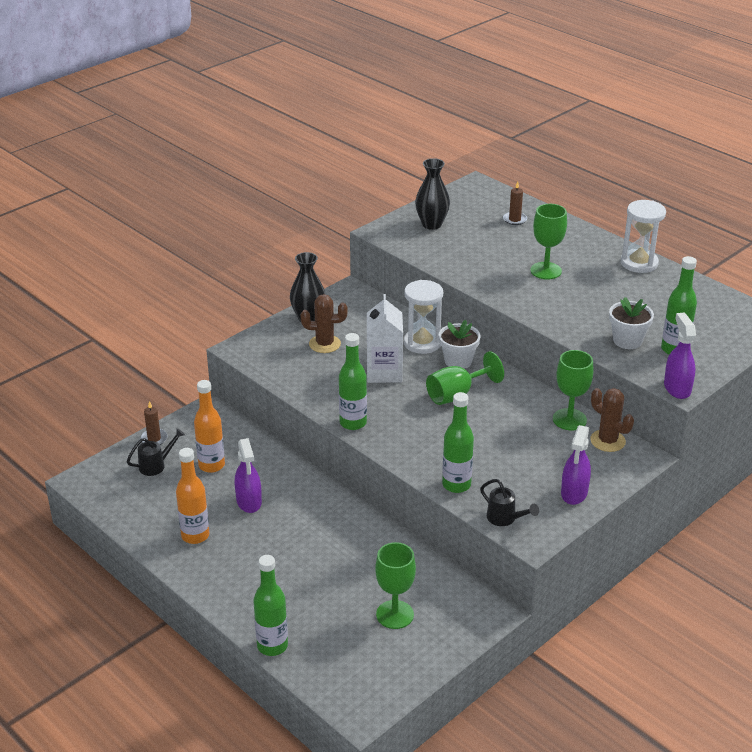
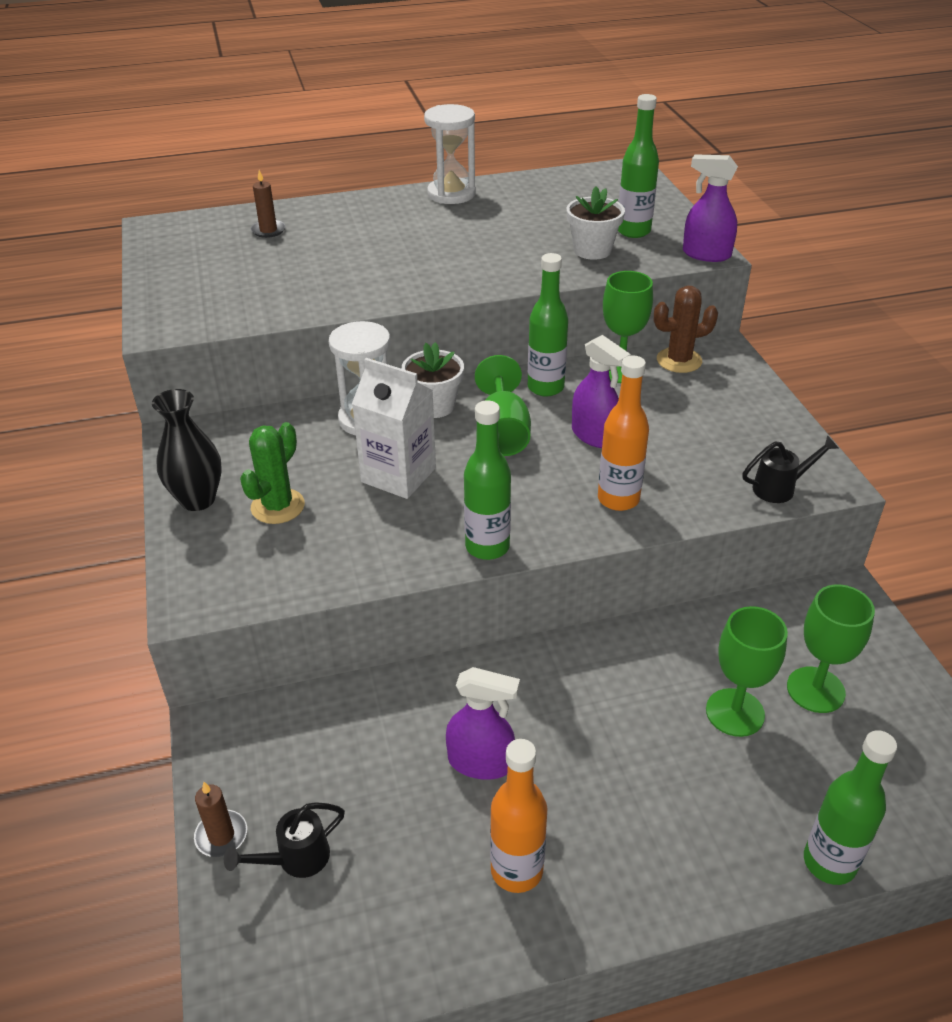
camera: 60 degrees left, 5 degrees up
(156, 465) = (295, 859): black watering can -> black watering can turned 120 degrees counterclockwise
(211, 465) = (357, 778): orange bottle -> orange bottle (618, 499)
(324, 344) = (278, 506): brown cactus -> green cactus
(431, 224) = (199, 286): black vase -> none
(456, 485) = (689, 502): green bottle -> green bottle (545, 387)
(546, 271) = (401, 249): green goblet -> green goblet (735, 712)
(574, 493) = (760, 418): purple spray bottle -> purple spray bottle (594, 435)

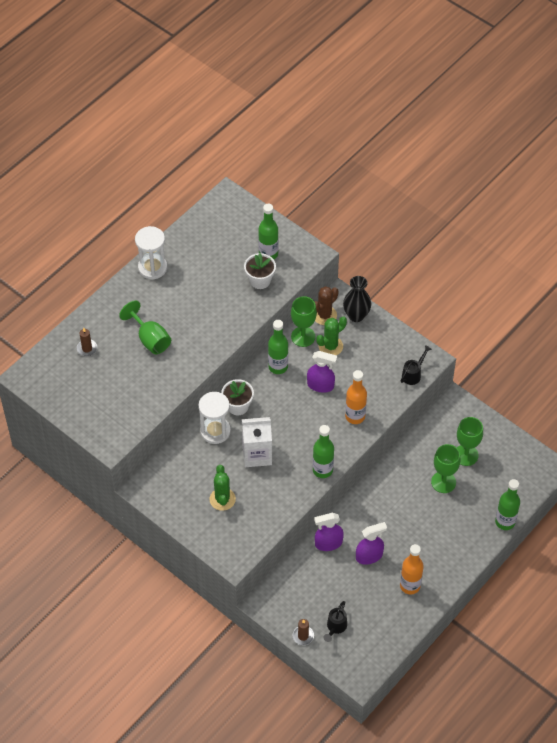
camera: 35 degrees left, 15 degrees up
(198, 499) = (185, 515): black vase -> black vase (356, 315)
(502, 432) = (280, 405): green goblet -> green goblet (150, 339)
(656, 397) = (330, 346): none -> green cactus
(706, 254) = (314, 256): purple spray bottle -> purple spray bottle (328, 543)

